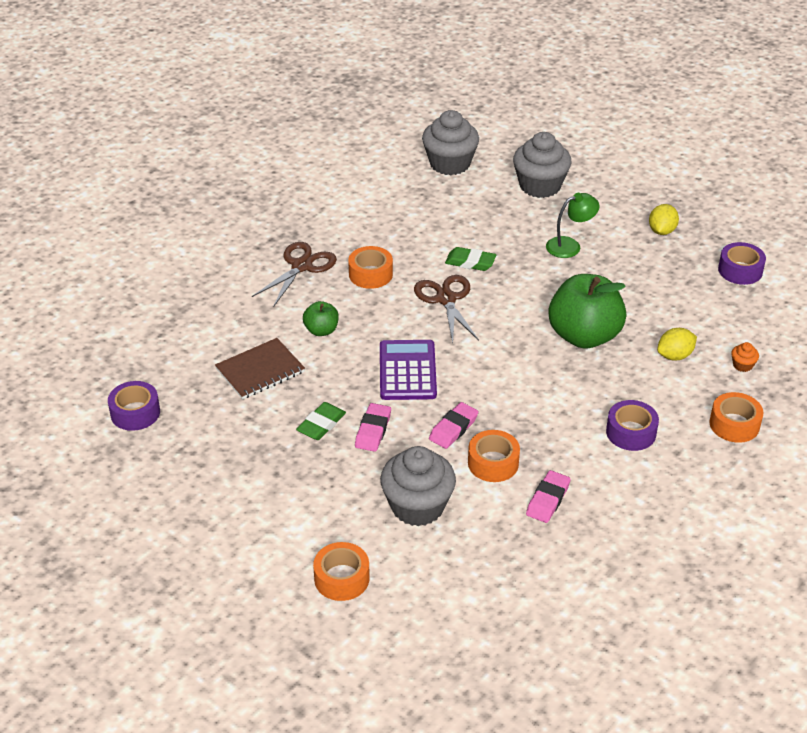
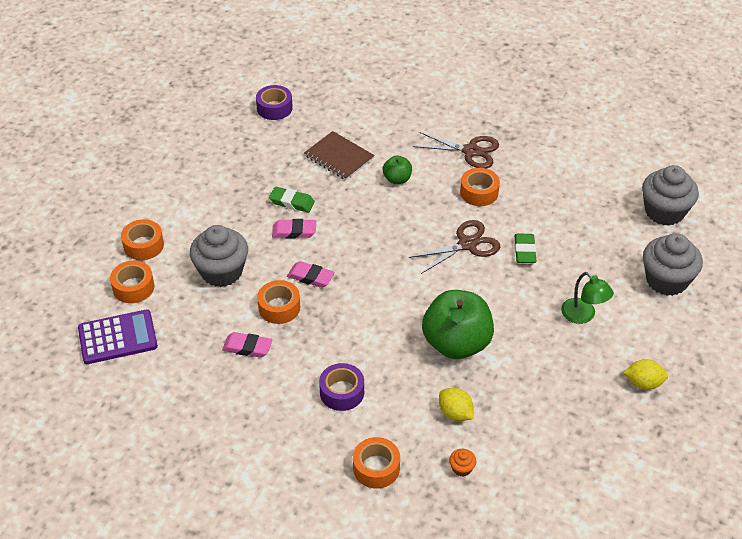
camera: 75 degrees right, 5 degrees up
(407, 371) = (368, 238): purple calculator -> purple calculator (117, 337)
(415, 597) = (133, 287): none -> orange tape
(740, 270) = (610, 455): purple tape -> none

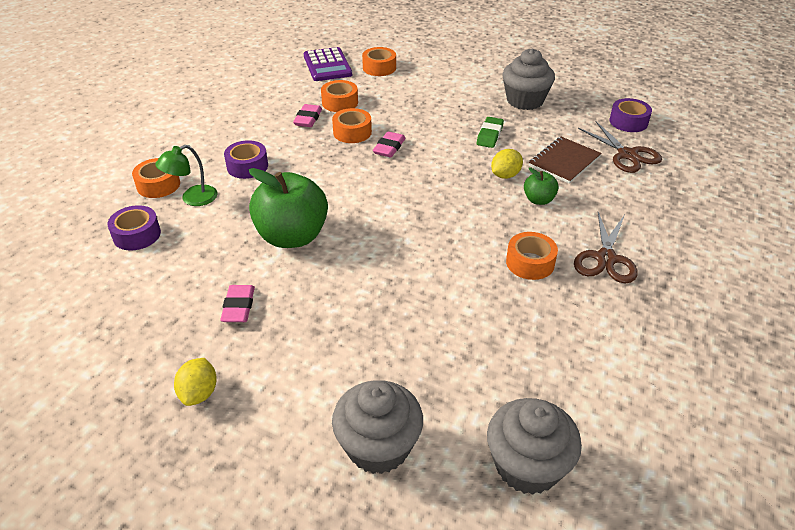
camera: 90 degrees right, 5 degrees down
(143, 245) = (426, 69): orange tape -> orange tape (340, 102)
(221, 272) = (396, 103): grey cupcake -> grey cupcake (525, 100)
(294, 231) = (449, 137): pink eraser -> pink eraser (239, 307)
(455, 413) = (203, 233): yellow lemon -> yellow lemon (505, 175)
(462, 468) = (137, 235): orange cupcake -> purple tape
(467, 244) = (439, 249): brown scissors -> brown scissors (627, 155)
(524, 251) = (431, 297): green eraser -> none
(583, 315) = (320, 344): green lamp -> green lamp (192, 199)

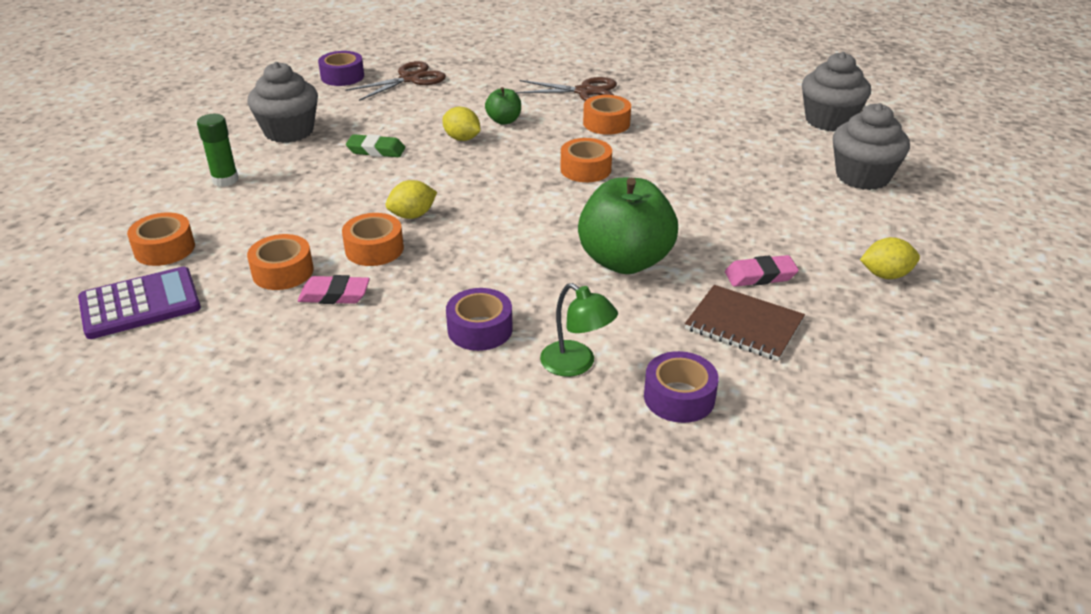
camera: 100 degrees left, 5 degrees down
(158, 185) = (552, 412): orange tape -> orange tape (585, 169)
(389, 148) = (412, 215): pink eraser -> yellow lemon
(456, 81) = (225, 180): none -> green glue stick
(564, 161) = (428, 109): brown notebook -> brown notebook (744, 325)

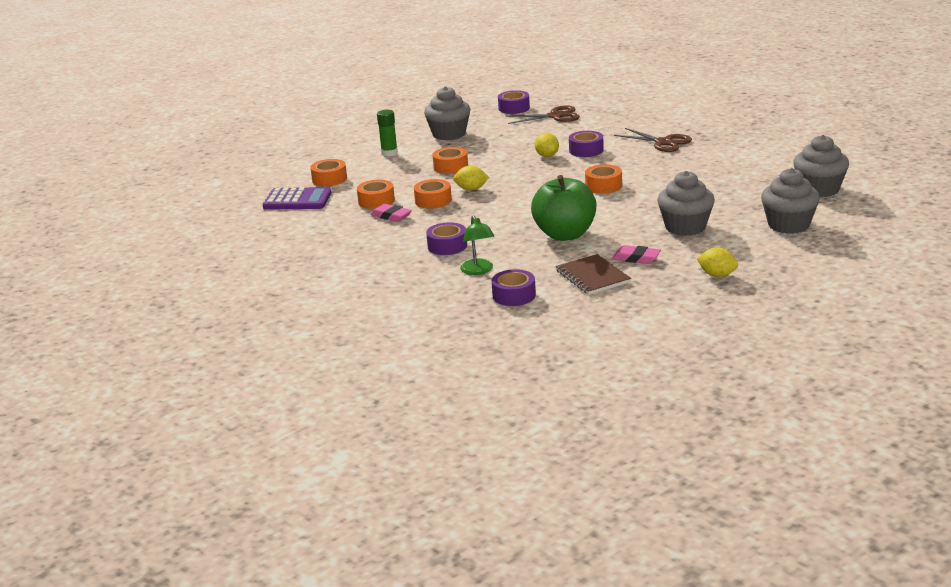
camera: 35 degrees right, 10 degrees down
(376, 150) = (488, 153): green eraser -> none
(504, 121) = (586, 150): green apple -> purple tape
(606, 123) = (652, 163): orange tape -> orange tape (450, 167)
(757, 209) = (685, 227): none -> grey cupcake

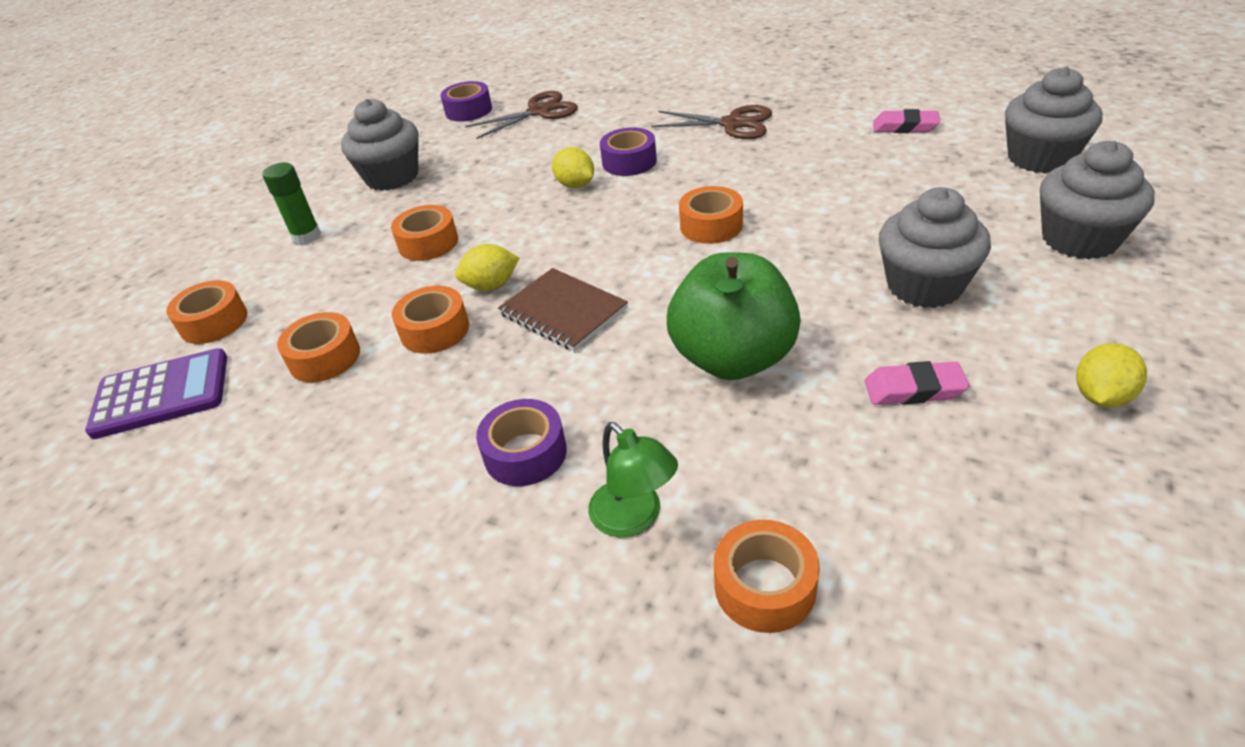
camera: 20 degrees left, 15 degrees up
(391, 216) = (370, 392): pink eraser -> pink eraser (905, 127)
(514, 295) = (764, 586): purple tape -> orange tape
(592, 276) = (878, 469): brown notebook -> brown notebook (563, 311)
(717, 275) = (1101, 396): yellow lemon -> yellow lemon turned 60 degrees counterclockwise

